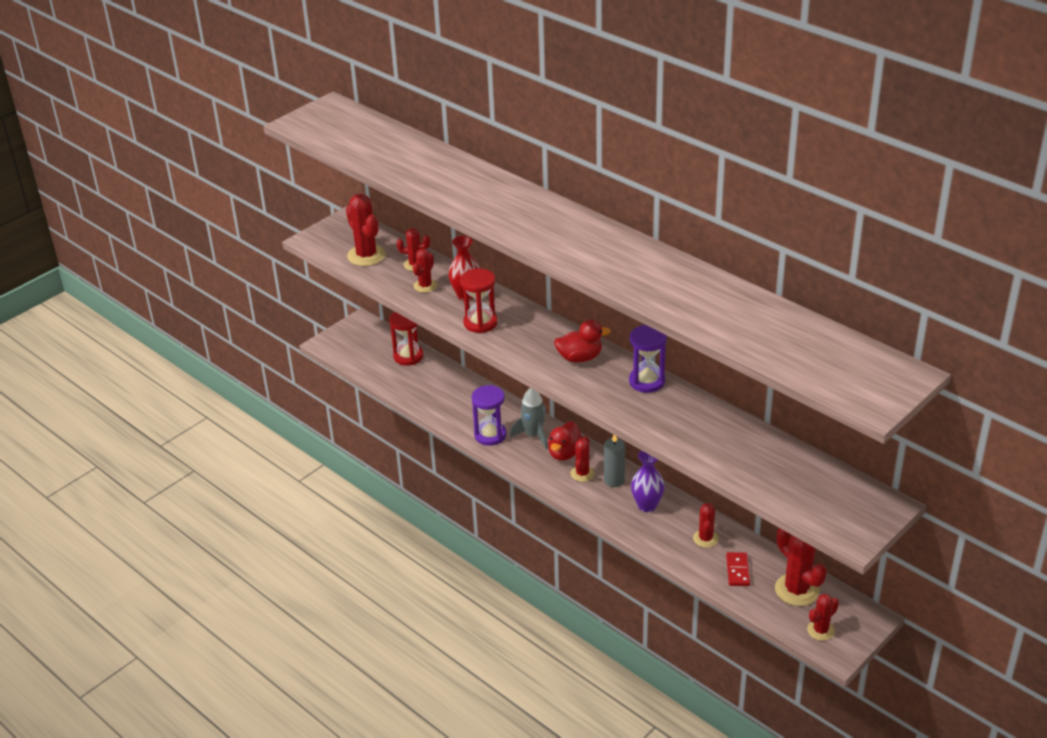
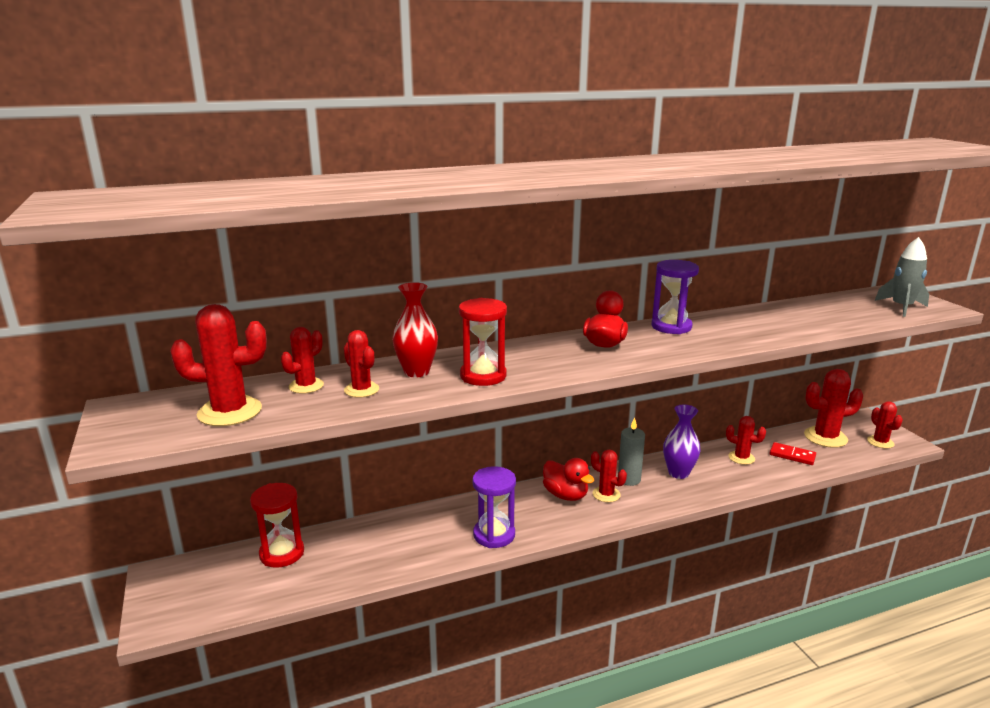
camera: 65 degrees left, 15 degrees down
(533, 435) = (520, 506): grey rocket -> grey rocket (901, 307)

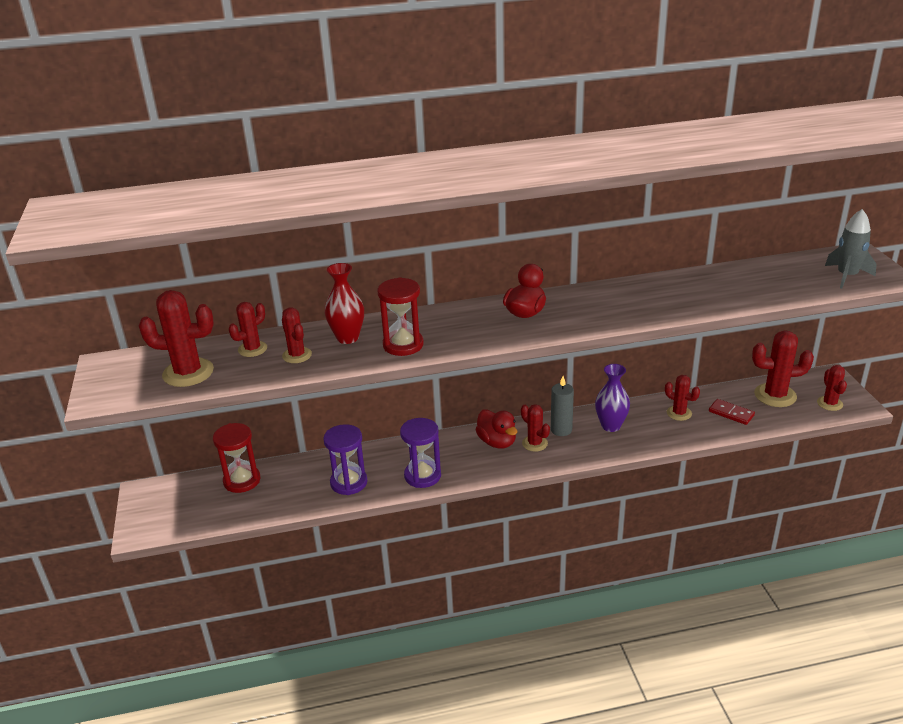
camera: 10 degrees right, 10 degrees up
(671, 327) = (598, 294): purple hourglass -> purple hourglass (349, 482)

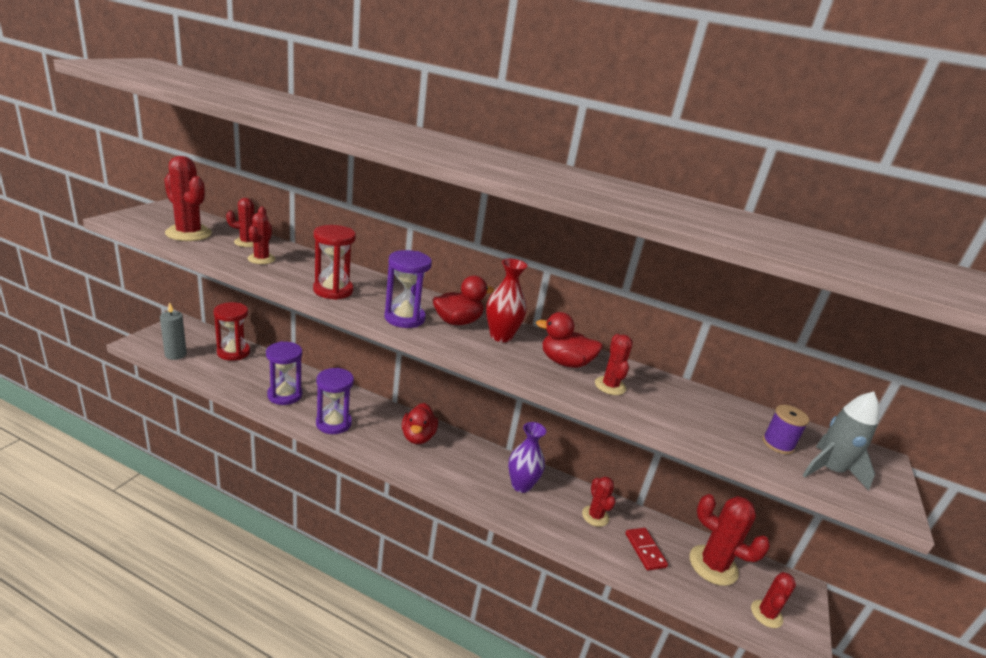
camera: 30 degrees right, 5 degrees down
(347, 338) = (310, 268): red vase -> red vase (501, 336)
(490, 333) = (404, 318): none -> purple hourglass
(534, 443) = (443, 456): red cactus -> red cactus (610, 386)
(561, 430) = (477, 461): grey candle -> grey candle (175, 355)
(634, 299) = (565, 362): none -> red duck
(807, 276) = (777, 444): none -> purple spool

